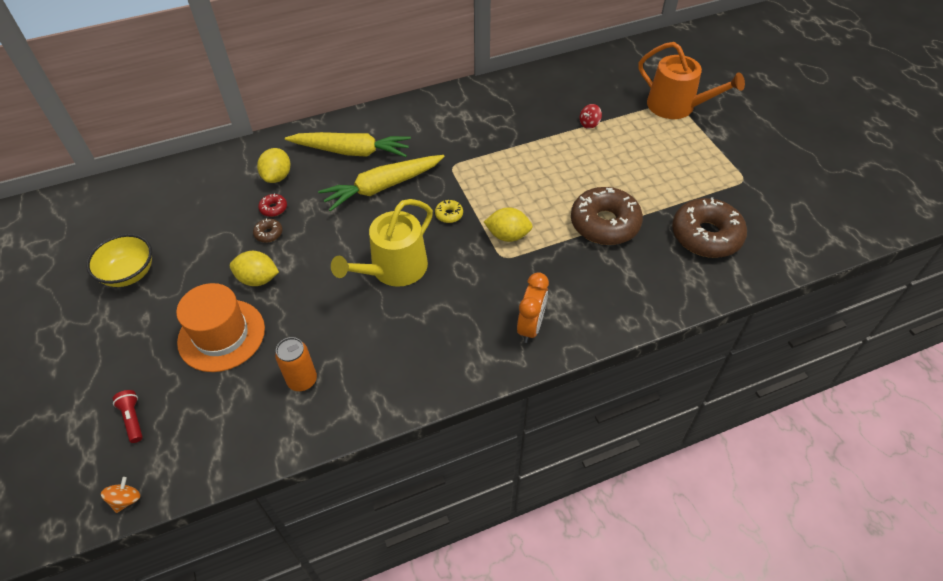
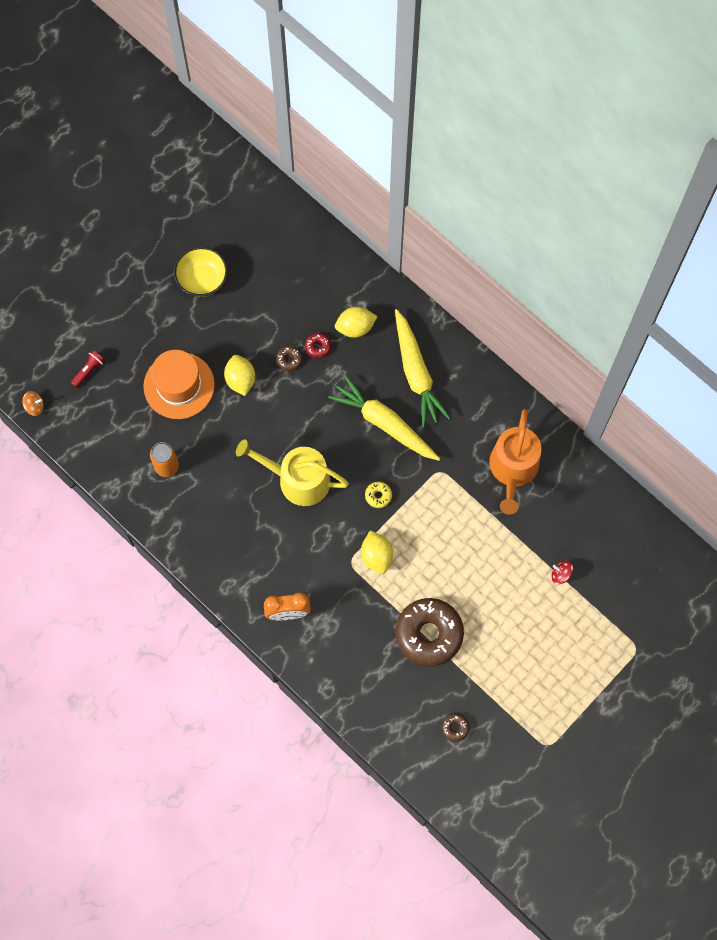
camera: 65 degrees right, 20 degrees up
(676, 106) = (631, 653): orange watering can -> orange watering can (513, 469)
(706, 236) = (455, 727): brown donut -> brown donut, size x0.41

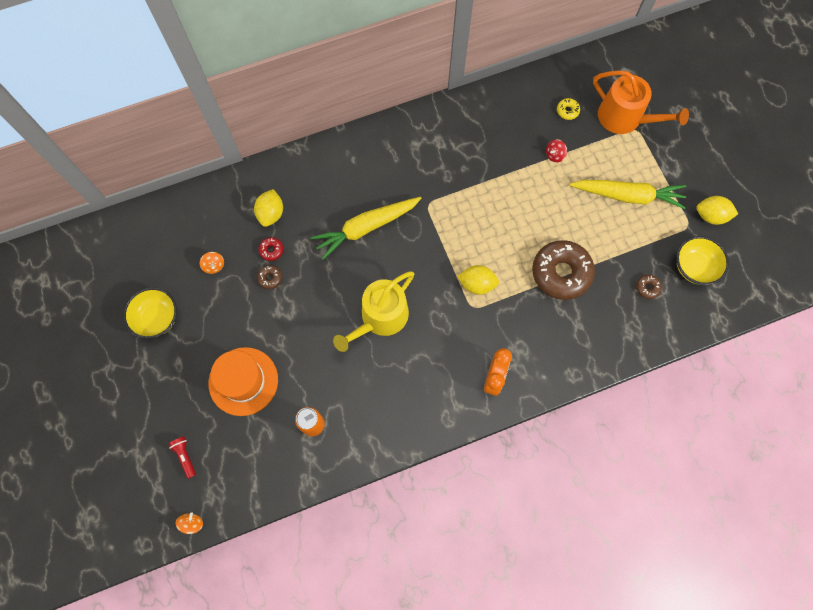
camera: 65 degrees left, 0 degrees up
(240, 380) = (266, 326): yellow lemon -> yellow lemon (711, 216)
(277, 303) = (214, 265): none -> orange spinning top
(378, 496) = (426, 260): yellow donut -> yellow donut (567, 111)
(416, 373) = (336, 185): yellow carrot -> yellow carrot (628, 196)
(502, 768) = (694, 267): none -> yellow bowl
(513, 469) = (453, 150): orange watering can -> orange watering can (625, 118)

